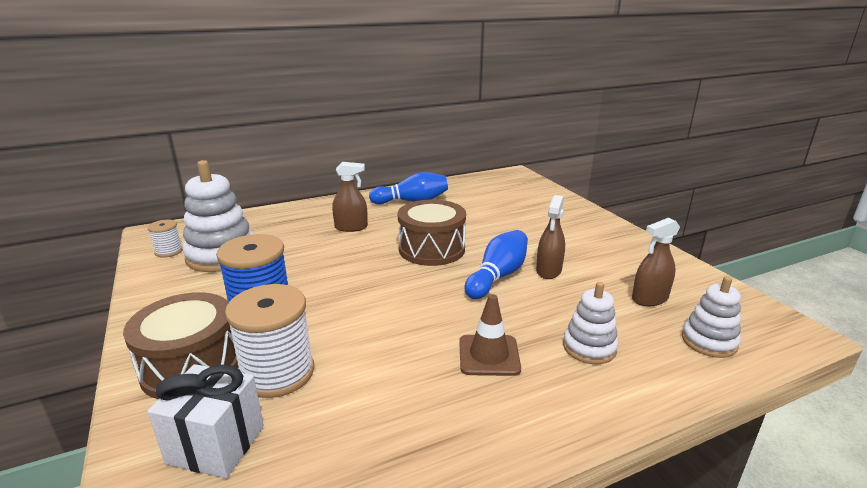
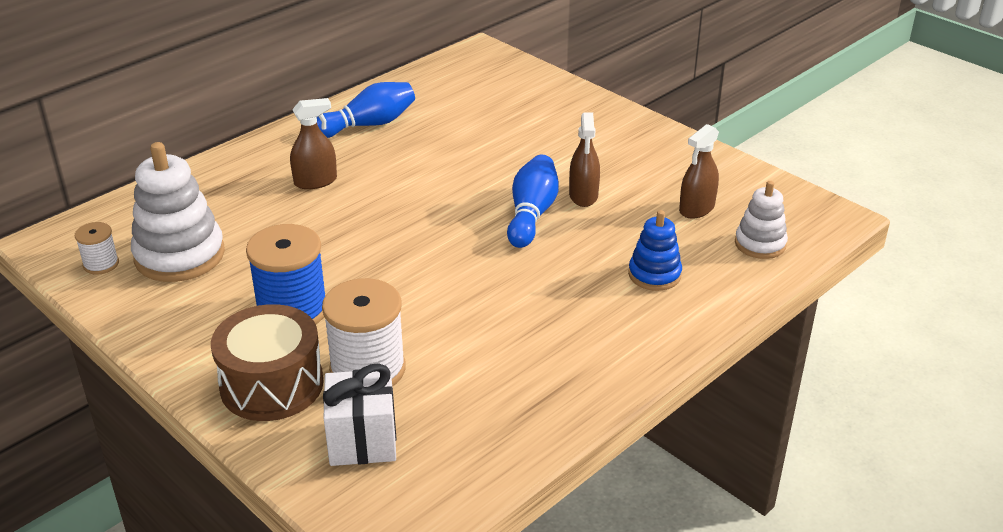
camera: 20 degrees left, 10 degrees up
(431, 249) = (437, 193): brown drum -> none
(489, 355) = (564, 304): brown traffic cone -> none
(589, 347) = (654, 275): white stacking toy -> blue stacking toy

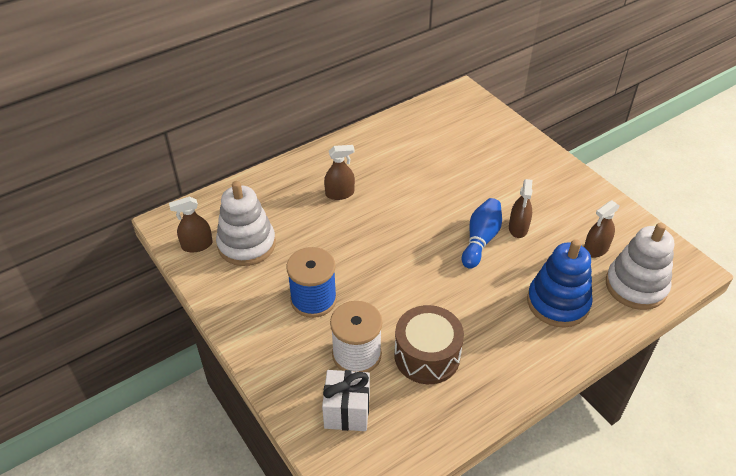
camera: 10 degrees right, 10 degrees up
(101, 264) = (197, 245): white spool -> brown spray bottle
(272, 384) = (294, 358): brown drum -> brown drum (427, 355)
(368, 125) = (380, 149): blue bowling pin -> none
(654, 275) = (558, 303): blue stacking toy -> blue stacking toy, size x1.72
(760, 244) = (636, 286): white stacking toy -> white stacking toy, size x1.72

